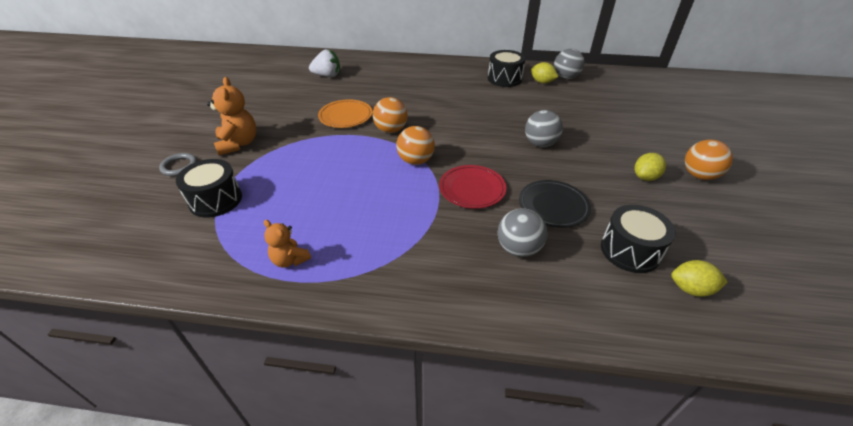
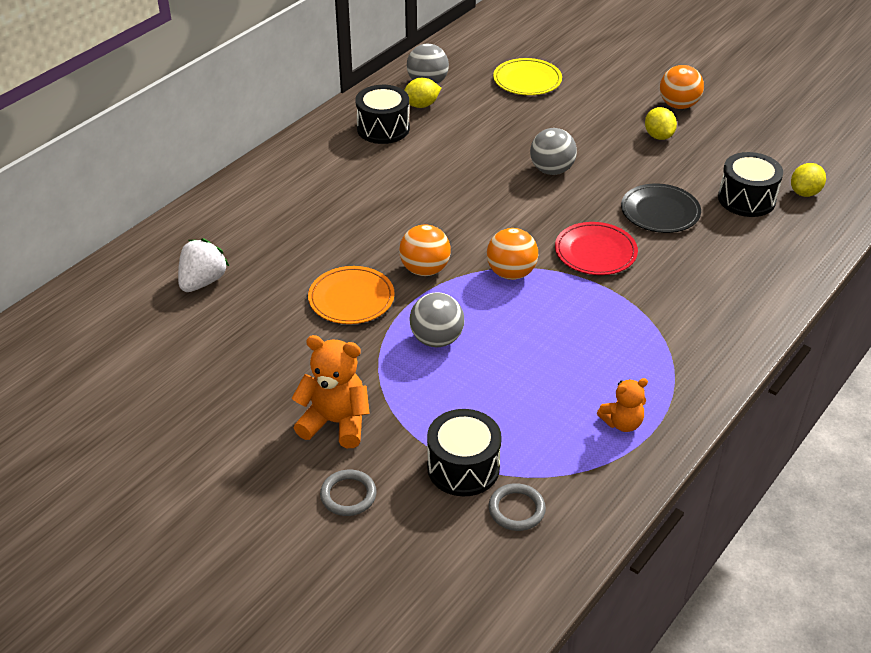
camera: 60 degrees left, 0 degrees up
(181, 235) = (516, 509): none -> grey ring
(518, 249) = (704, 261): grey ball -> grey ball (436, 339)
(622, 106) = (527, 80): none -> yellow plate

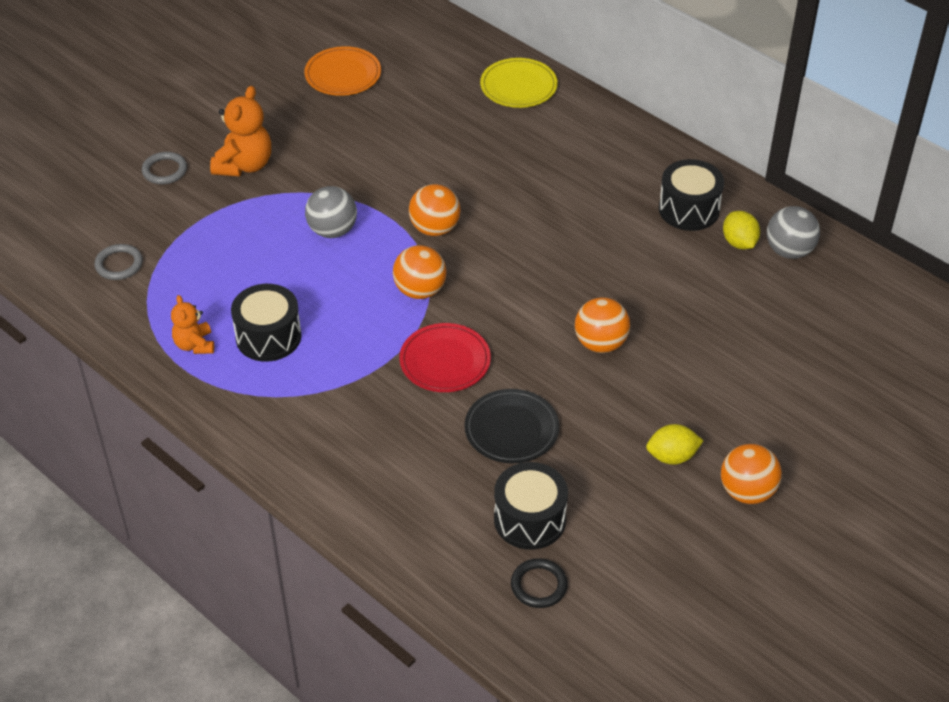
camera: 95 degrees right, 5 degrees up
(203, 282) = (439, 87): white strawberry -> none
(351, 298) = (400, 178): orange plate -> orange plate (343, 75)
(463, 467) = (173, 237): black drum -> black drum (268, 337)
(527, 80) = (802, 343): yellow plate -> yellow plate (518, 86)
(551, 170) = (600, 343): grey ball -> orange ball
(805, 192) = (539, 585): yellow lemon -> black ring

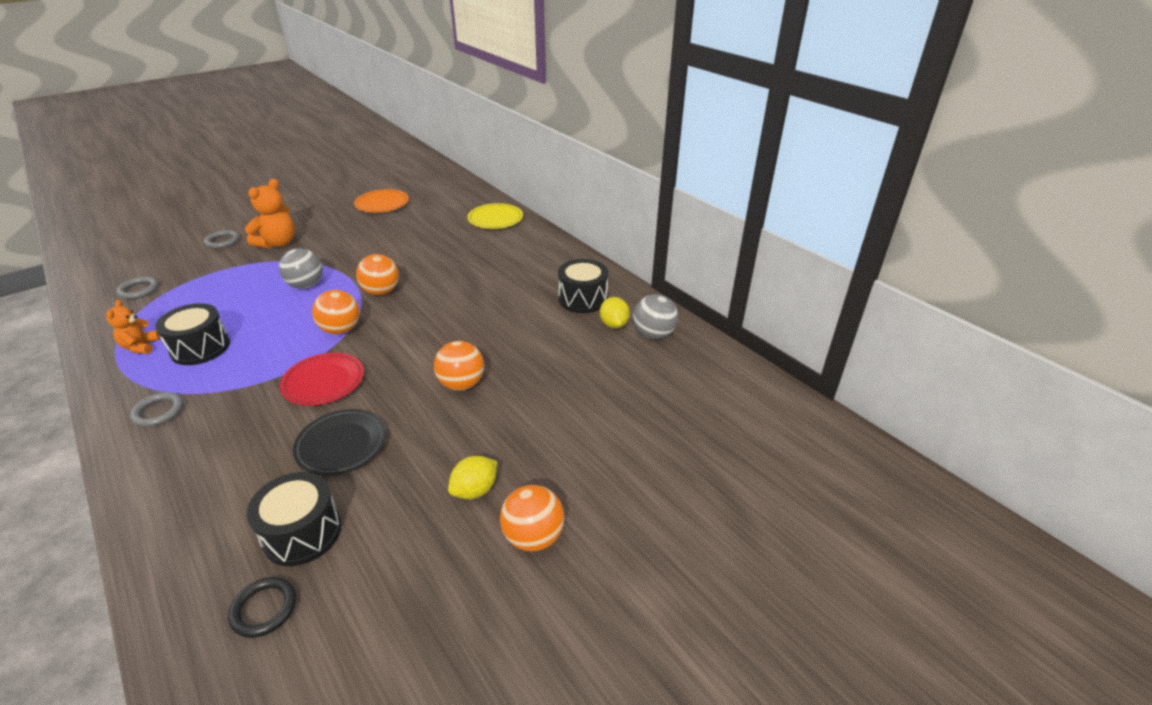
camera: 10 degrees right, 10 degrees down
(286, 421) = (158, 412): none -> grey ring
(672, 456) = (475, 490): yellow lemon -> yellow lemon turned 45 degrees counterclockwise

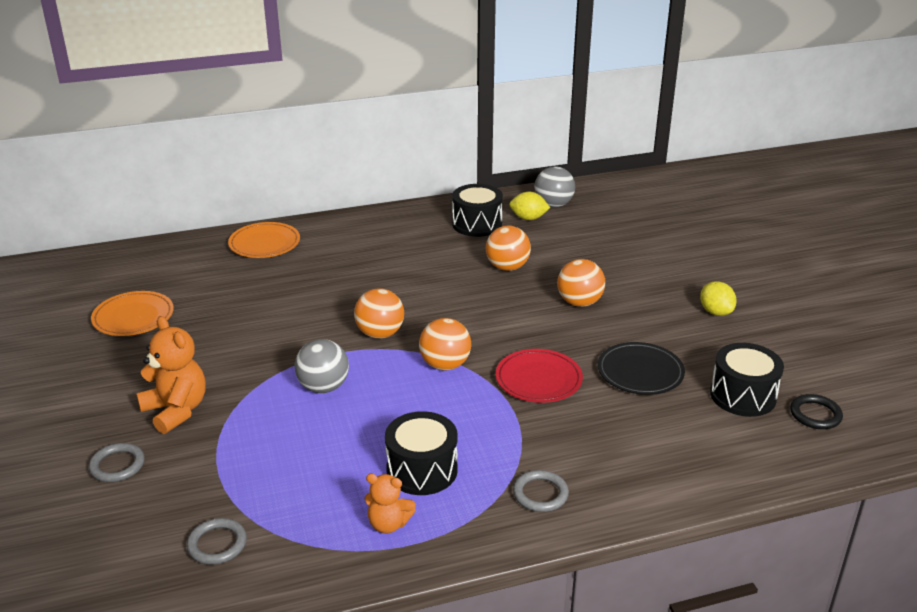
camera: 70 degrees left, 5 degrees down
(495, 219) = (264, 243): yellow plate -> orange plate
(533, 537) = (767, 295): orange ball -> orange ball (507, 267)

